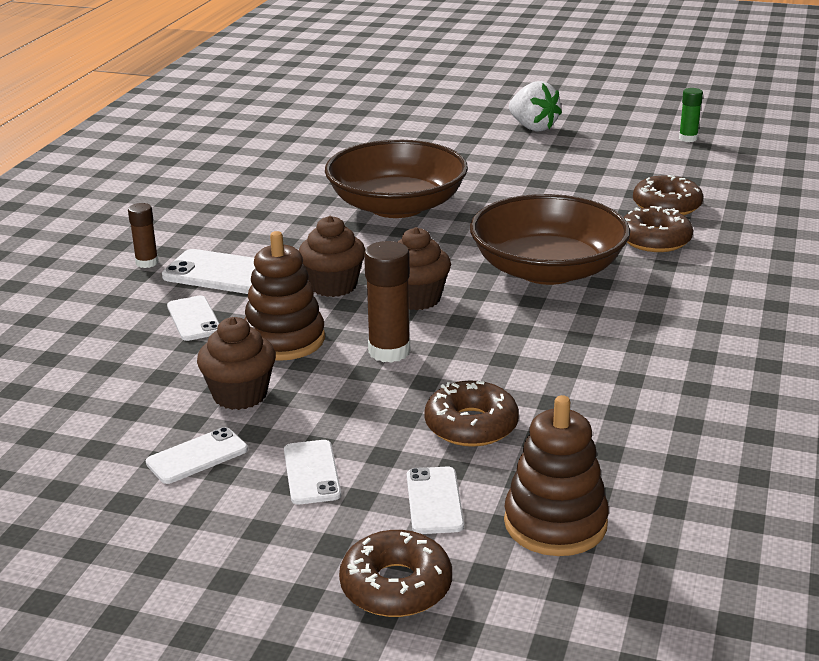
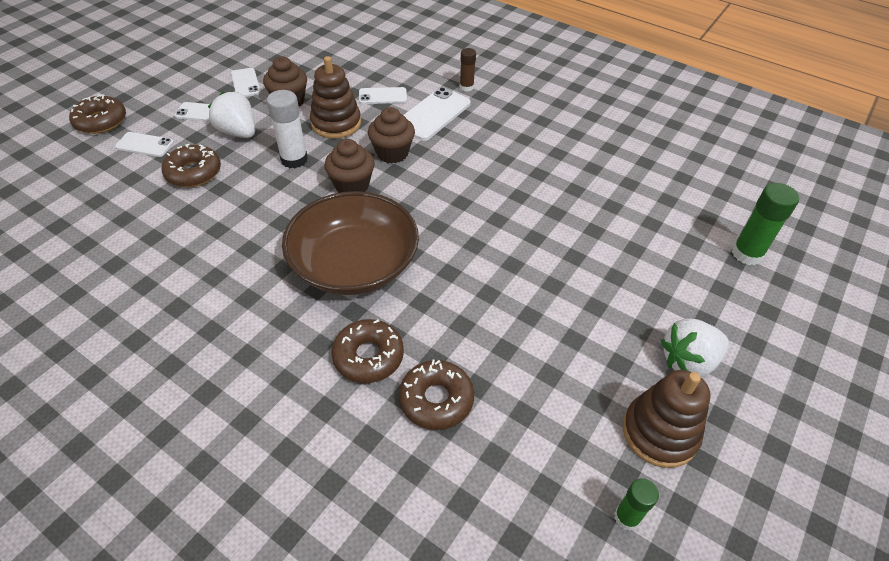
camera: 105 degrees right, 20 degrees up
(350, 417) = (238, 132): none -> white strawberry
(388, 112) = (747, 254): none -> green glue stick
(389, 351) = (294, 159): brown glue stick -> white glue stick
(397, 206) = (510, 209): brown bowl -> none
(555, 523) = (89, 179): brown stacking toy -> brown stacking toy (659, 433)

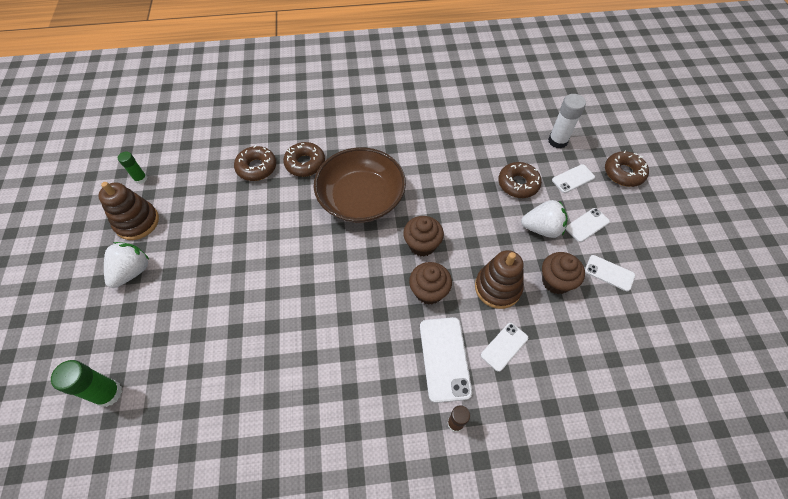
camera: 140 degrees right, 10 degrees up
(294, 159) = (480, 236): white glue stick -> white glue stick (557, 141)

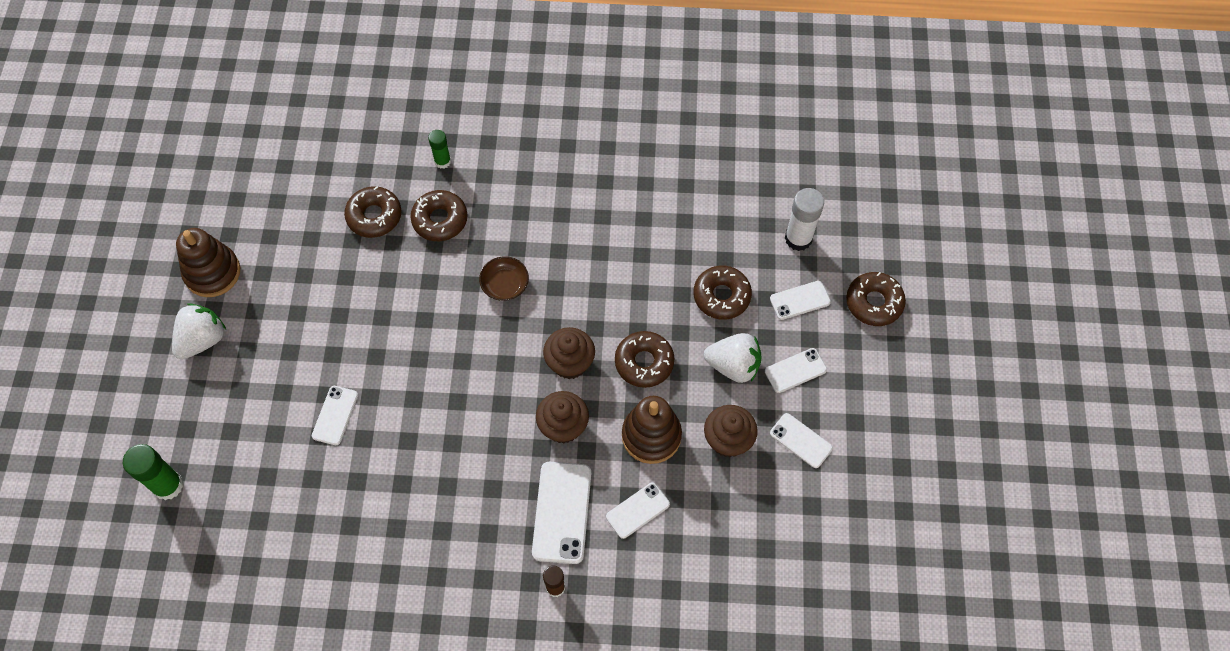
camera: 10 degrees right, 5 degrees up
(141, 179) = (221, 210): green glue stick -> green glue stick (442, 161)
(246, 312) = (335, 415): none -> white phone
(361, 198) = (505, 284): brown bowl -> brown bowl, size x0.41
(477, 236) = (644, 362): none -> brown donut

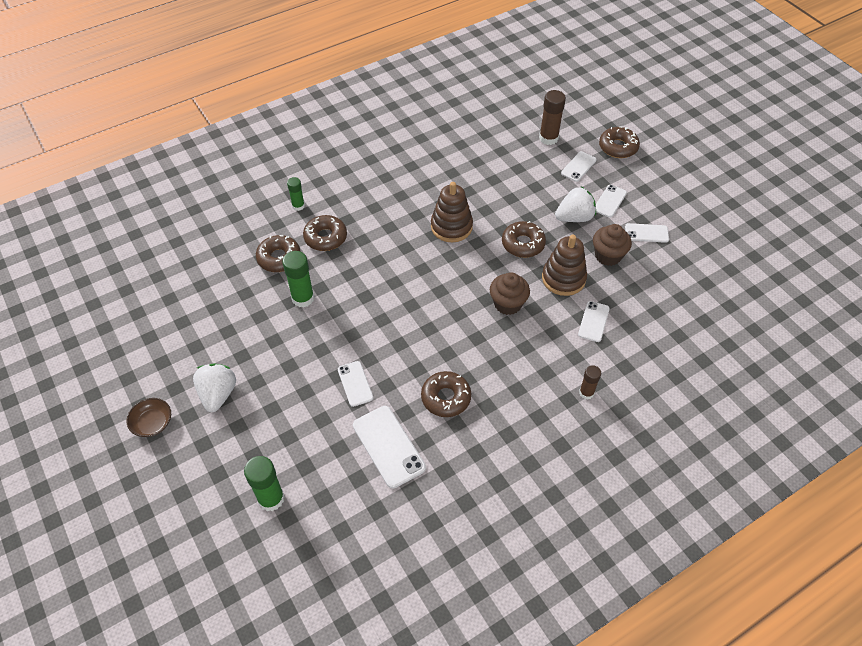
camera: 35 degrees left, 10 degrees down
(212, 272) = (190, 350): brown stacking toy -> brown stacking toy (451, 227)
(361, 281) = (303, 298): none -> green glue stick
(505, 284) = (400, 249): brown bowl -> brown bowl (152, 423)
(562, 512) = (551, 350): white phone -> white phone (388, 446)
(570, 363) = (479, 268): brown cupcake -> none
(721, 296) = (534, 187): brown donut -> brown donut (446, 398)
(798, 238) = (548, 138): white glue stick -> brown glue stick

